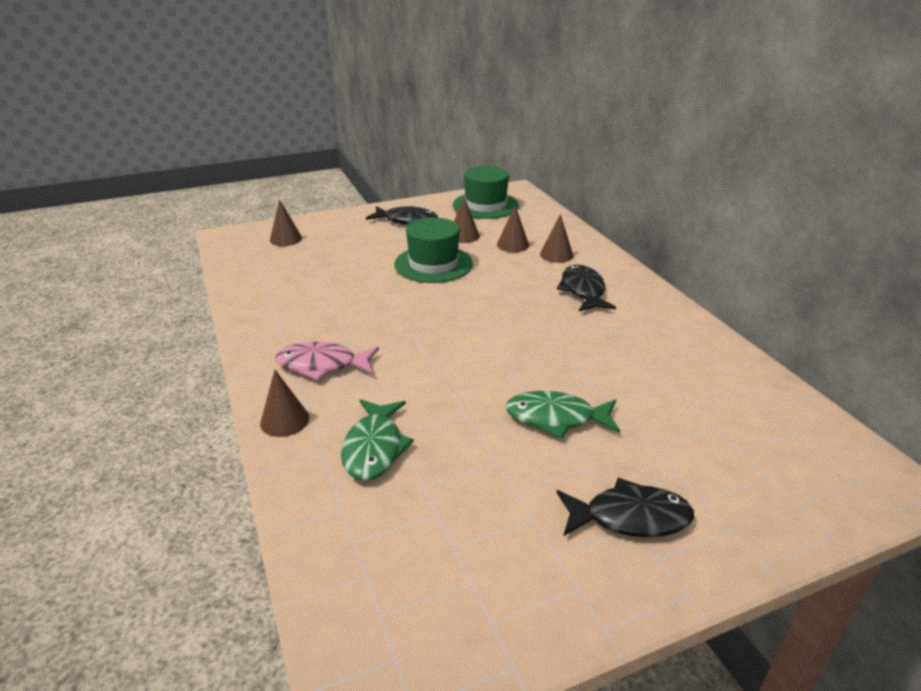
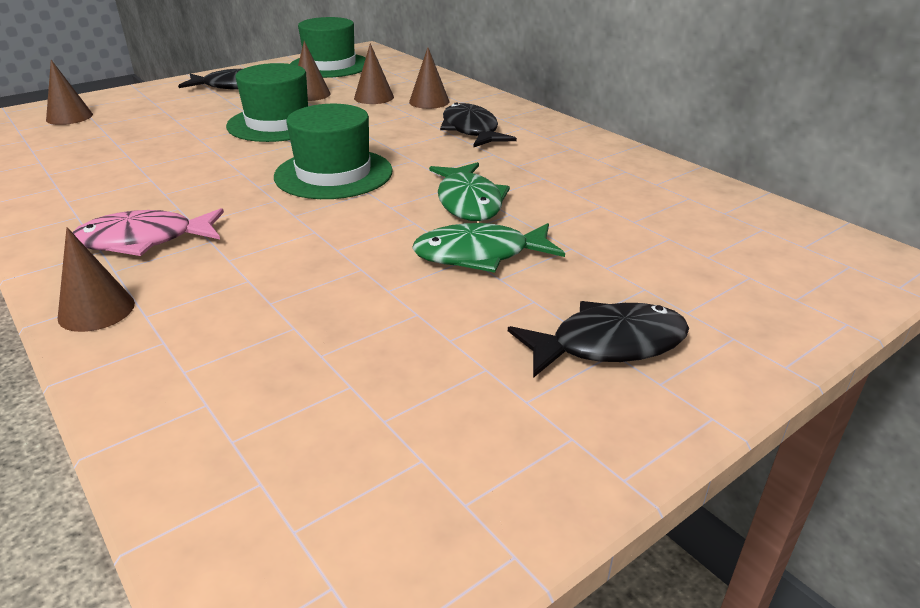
camera: 15 degrees left, 0 degrees up
(374, 448) = (240, 322): green fish -> green fish (469, 202)
(465, 321) = (333, 174): none -> green hat

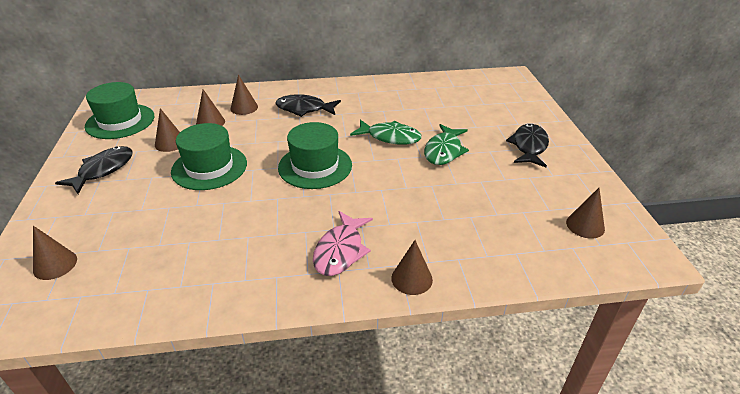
camera: 60 degrees left, 5 degrees up
(357, 490) = (585, 225): none -> brown cone

